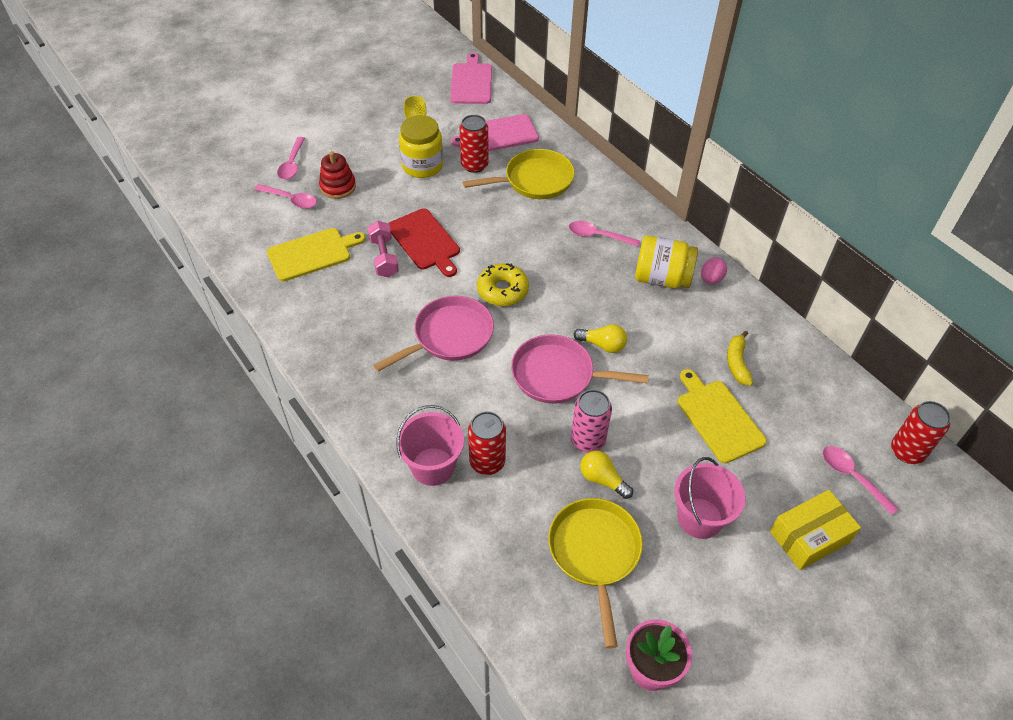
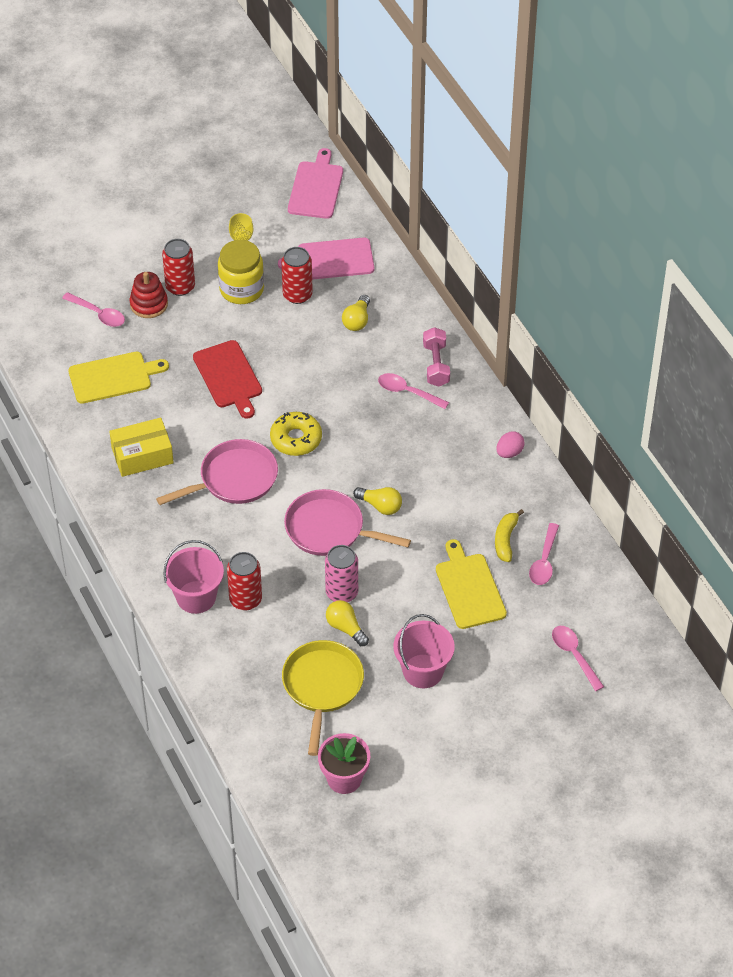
camera: 10 degrees right, 0 degrees up
(292, 164) = (104, 272): pink spoon -> pink spoon (544, 561)
(384, 257) = (184, 390): pink dumbbell -> pink dumbbell (436, 365)
(534, 180) = (357, 320): yellow pan -> yellow light bulb
(662, 278) = (459, 445): yellow jar -> none
(809, 536) = (515, 699): yellow box -> yellow box (142, 455)
(907, 451) = (635, 640): red can -> red can (180, 287)

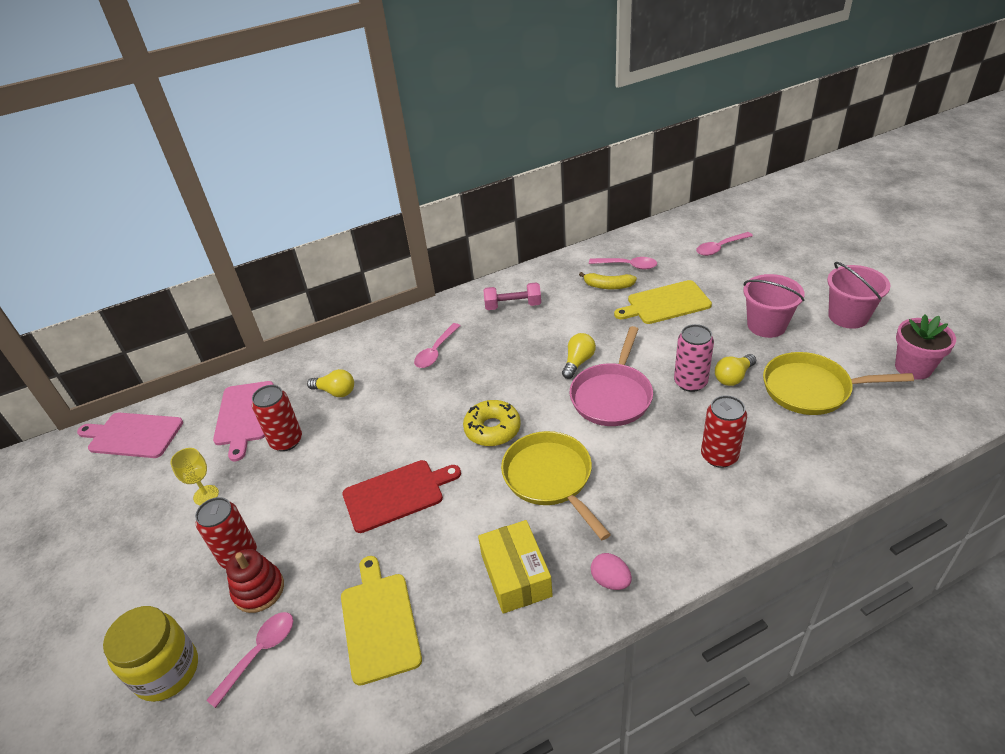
camera: 85 degrees left, 10 degrees down
(196, 597) = (727, 501): pink bucket -> pink bucket (848, 316)
(234, 479) = (550, 478): pink pan -> yellow pan
(241, 289) = (263, 492): yellow jar -> yellow jar (167, 671)
(436, 365) = (404, 335): pink dumbbell -> pink dumbbell (513, 306)
(509, 452) = (511, 288): pink egg -> pink egg (610, 581)

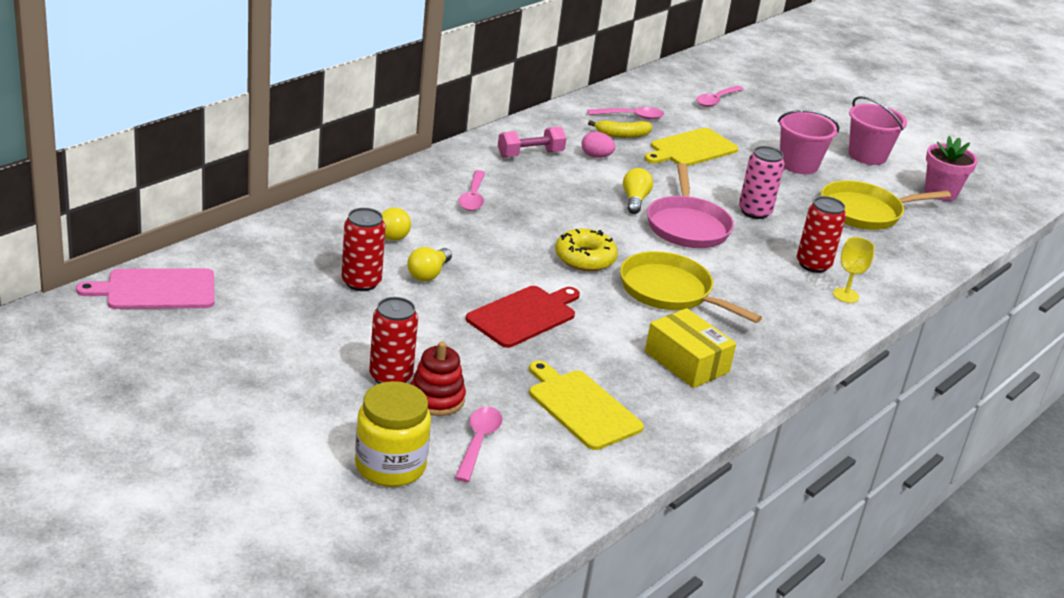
camera: 30 degrees left, 10 degrees down
(206, 495) = (305, 333): yellow goblet -> yellow goblet (846, 295)
(244, 416) = (288, 264): pink cutting board -> none
(610, 581) = (773, 357): pink egg -> pink egg (596, 156)
(733, 377) = (791, 206): yellow light bulb -> yellow light bulb (428, 274)

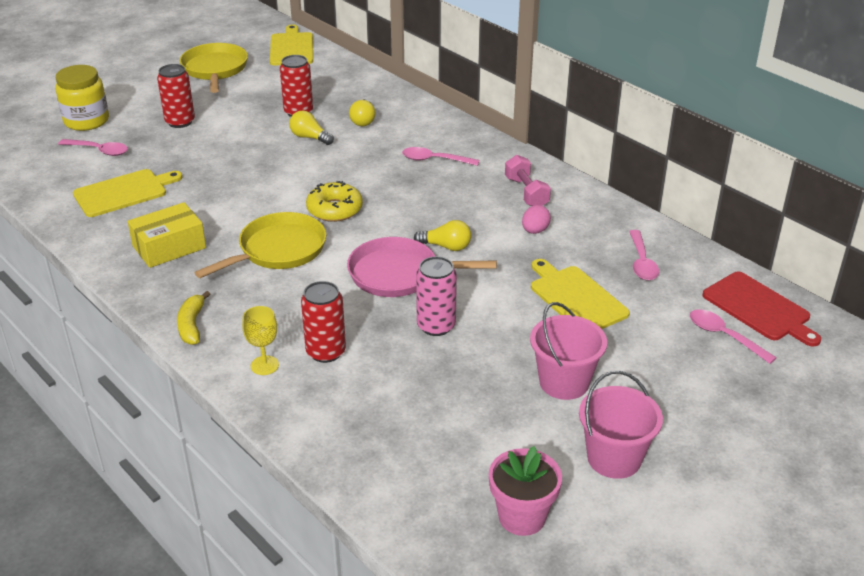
camera: 100 degrees right, 5 degrees up
(156, 290) = (291, 48): pink cutting board -> yellow cutting board
(436, 399) = (150, 137): red stacking toy -> none
(524, 315) = (248, 175): red cutting board -> red cutting board (759, 308)
(622, 135) = (591, 252): yellow banana -> yellow banana (192, 325)
(865, 212) = (451, 421): yellow pan -> yellow pan (215, 70)

